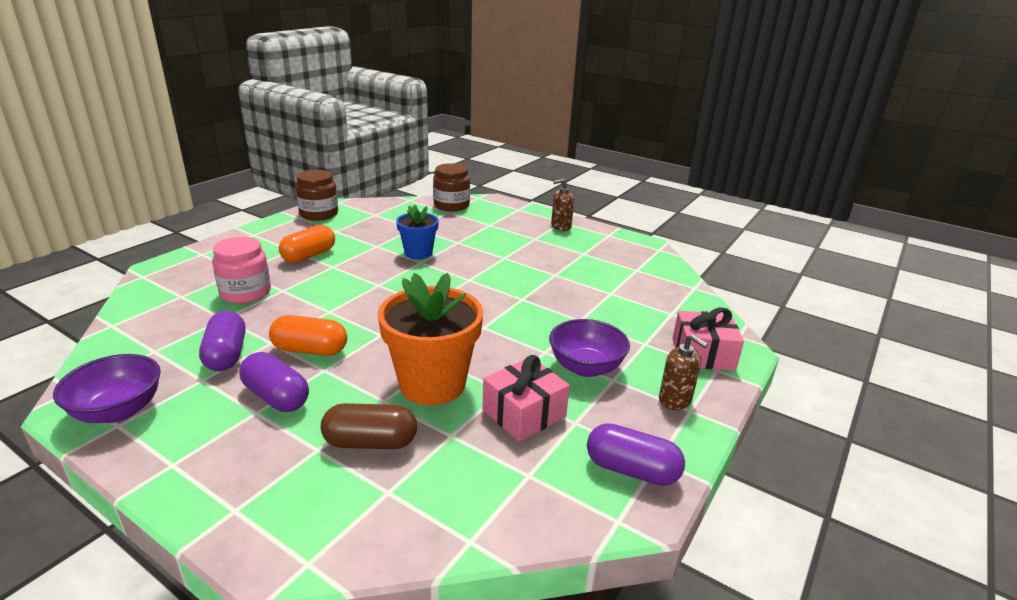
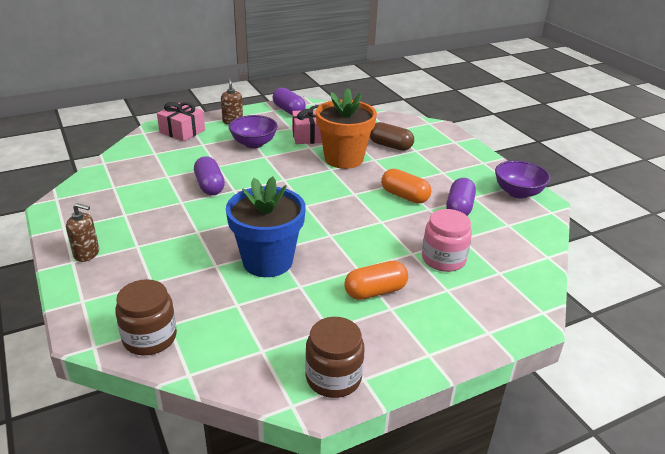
camera: 150 degrees left, 5 degrees up
(276, 397) = (431, 176): purple capsule -> purple capsule (209, 186)
(418, 253) = (267, 261): blue flower pot -> blue flower pot, size x1.71

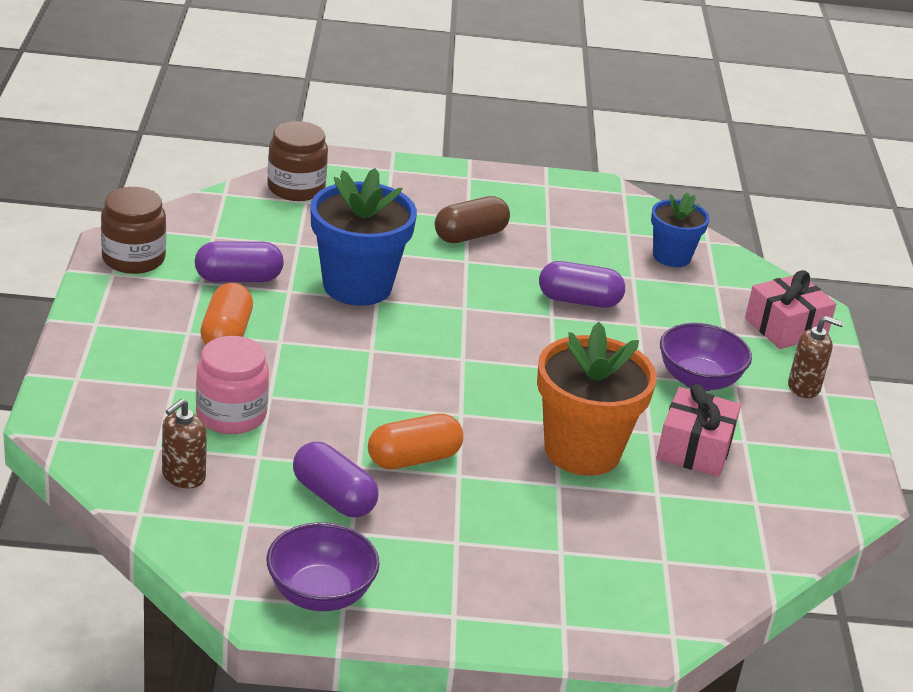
camera: 115 degrees right, 0 degrees up
(87, 254) = (477, 187): brown soap dispenser -> brown soap dispenser (183, 476)
(132, 169) = (672, 257): none -> blue flower pot
(288, 110) = (827, 467): purple capsule -> purple capsule (238, 278)
(390, 146) = (598, 527): brown capsule -> brown capsule (470, 235)

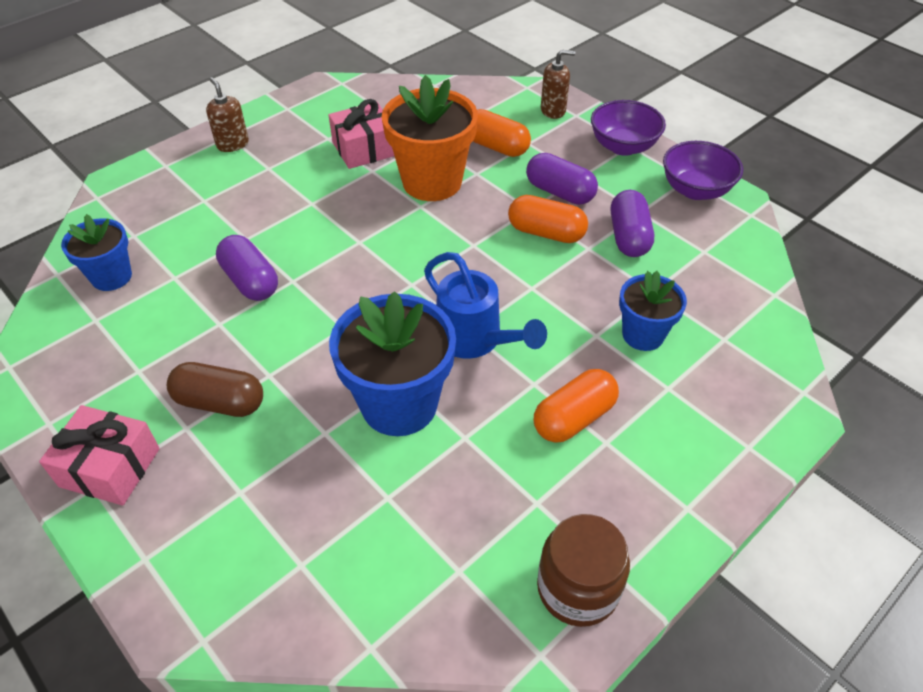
camera: 130 degrees left, 15 degrees up
(183, 476) = (722, 305): brown soap dispenser -> brown soap dispenser (553, 110)
(231, 415) = (643, 335): pink jar -> blue flower pot
(238, 278) = (496, 484): purple capsule -> purple capsule (559, 192)
(296, 188) = (283, 598): brown jar -> none
(359, 346) = (475, 340): none -> blue watering can
(584, 526) = (496, 146): none -> orange capsule
(698, 380) = (284, 181): purple bowl -> purple bowl (623, 146)
(786, 327) = (160, 181): pink gift -> pink gift (110, 467)

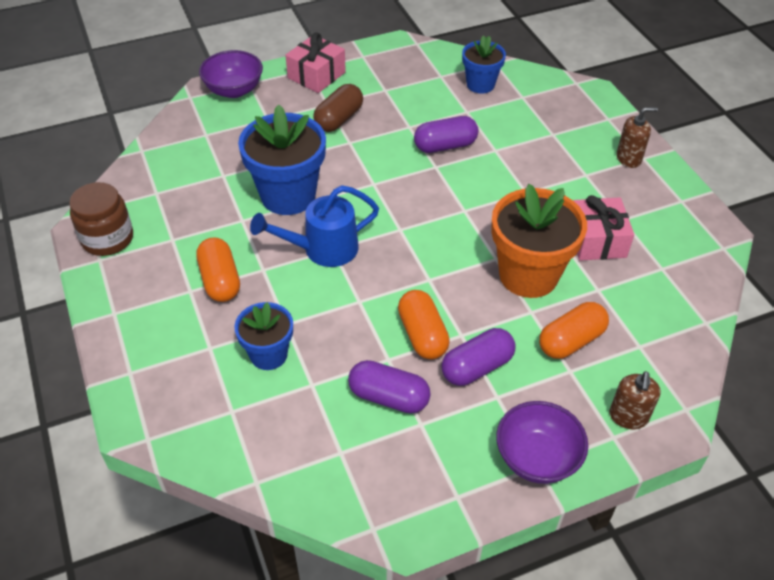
camera: 110 degrees right, 0 degrees up
(546, 233) = (422, 335): orange capsule -> orange capsule turned 60 degrees counterclockwise
(695, 190) = (434, 494): purple bowl -> purple bowl (234, 90)

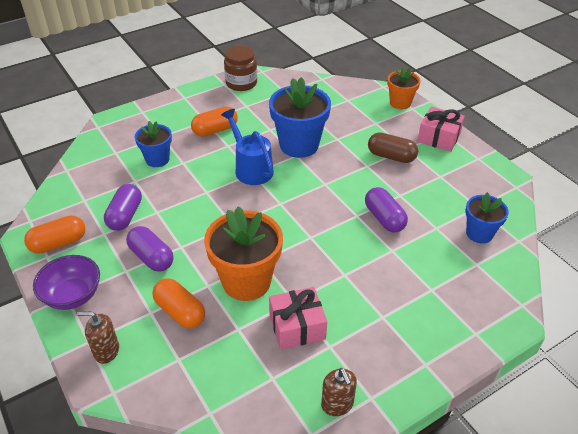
camera: 80 degrees right, 5 degrees down
(234, 90) = (400, 103): purple bowl -> orange flower pot
(422, 335) = (179, 226): orange capsule -> orange capsule (58, 243)
(628, 158) = (419, 351): brown soap dispenser -> brown soap dispenser (337, 404)

